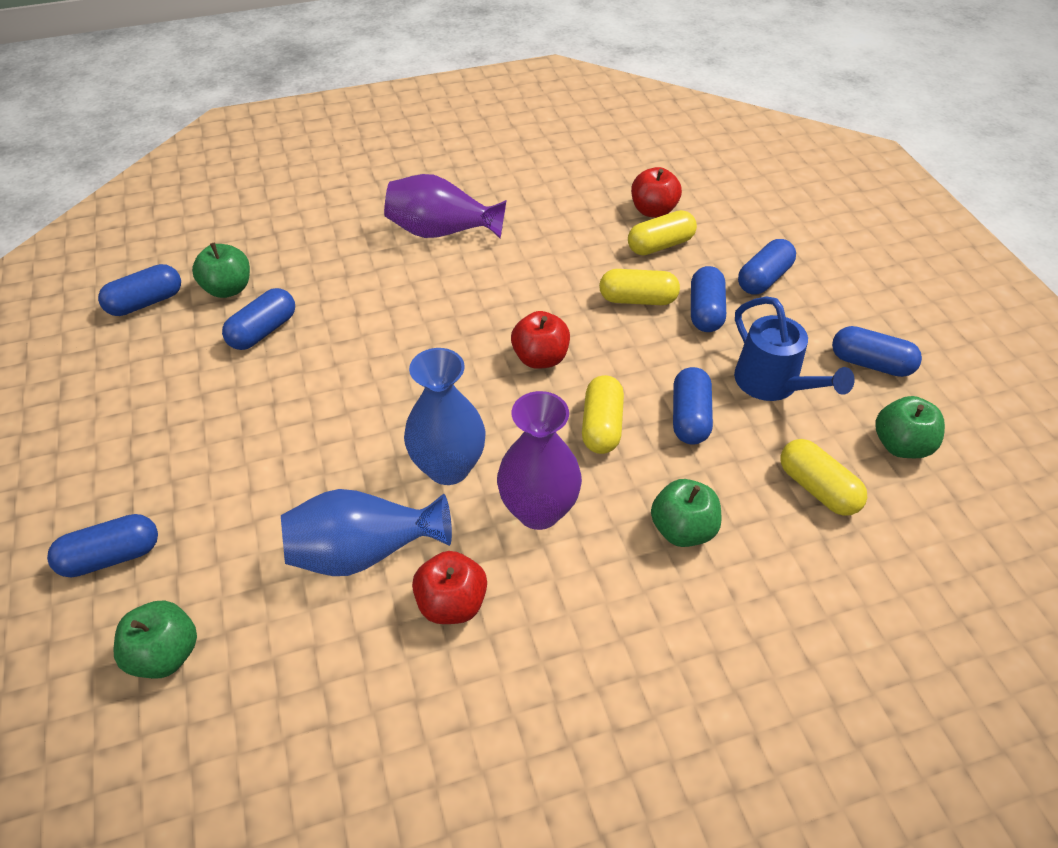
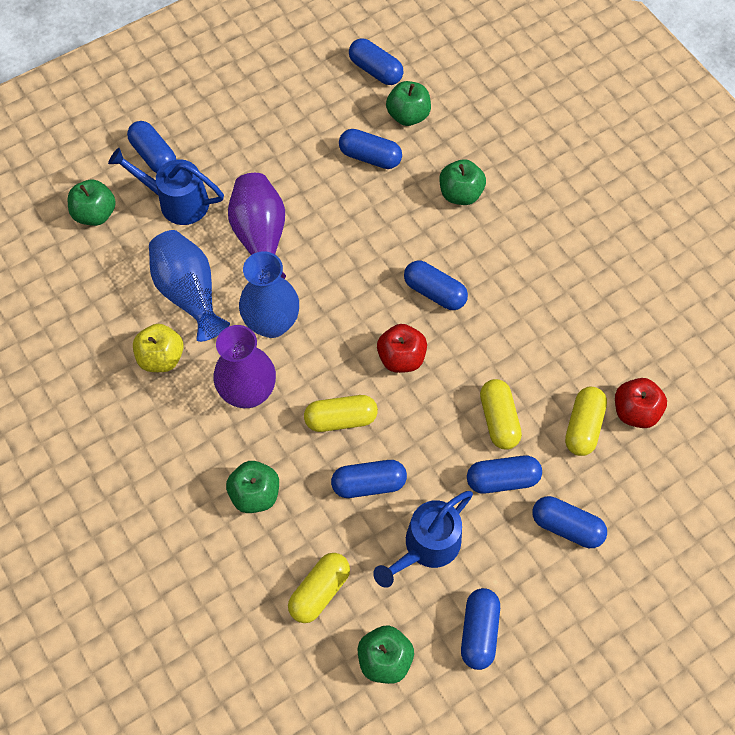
camera: 75 degrees right, 15 degrees up
(207, 542) = (176, 202): none -> blue watering can
(356, 270) = (460, 194): none -> green apple
(441, 231) = (534, 241): purple vase -> purple vase (260, 237)
(452, 603) = (161, 358): red apple -> yellow apple
(469, 315) = (434, 292): none -> blue capsule
(660, 245) = (583, 426): yellow capsule -> yellow capsule turned 60 degrees clockwise

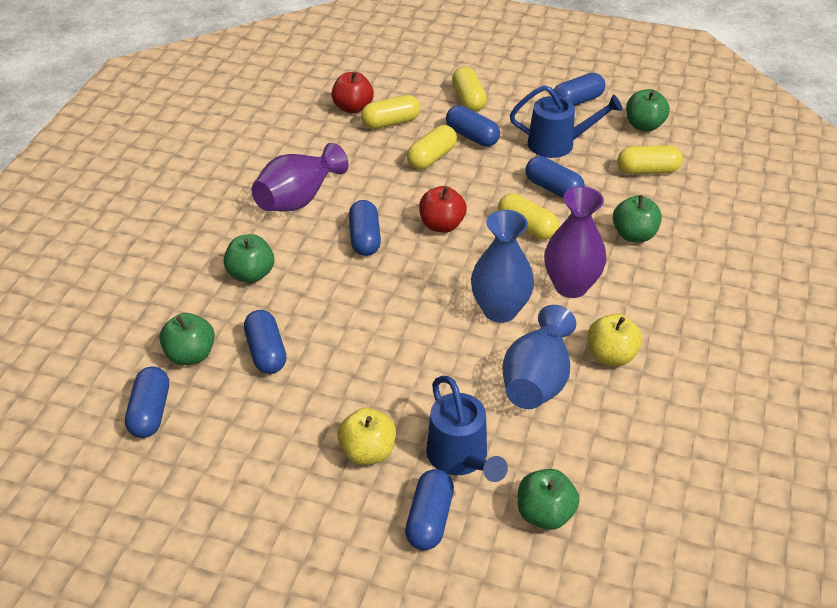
camera: 130 degrees left, 20 degrees down
(232, 158) = (368, 452): none -> yellow apple
(260, 237) = (430, 370): purple vase -> purple vase (298, 199)
(566, 526) = (468, 99): blue capsule -> yellow capsule

